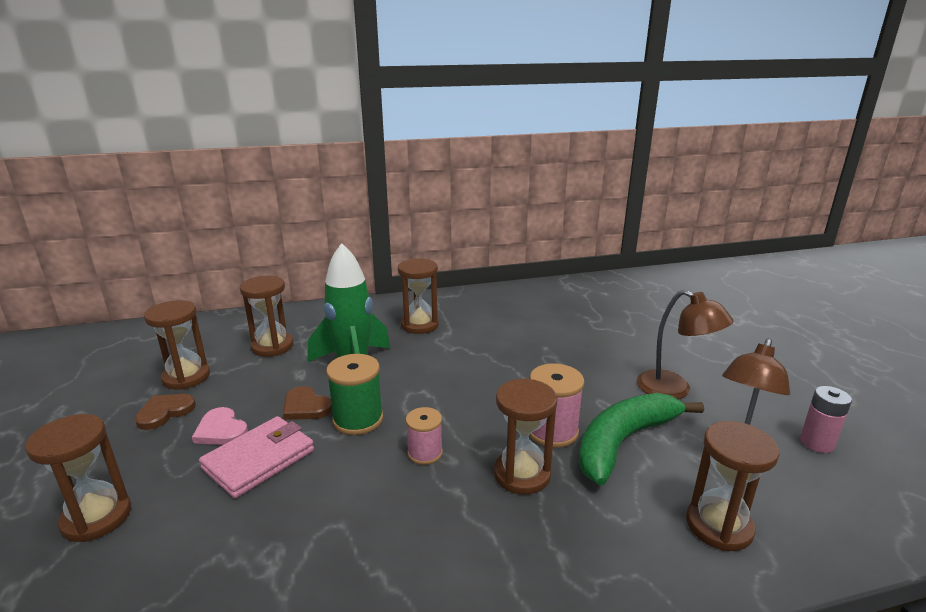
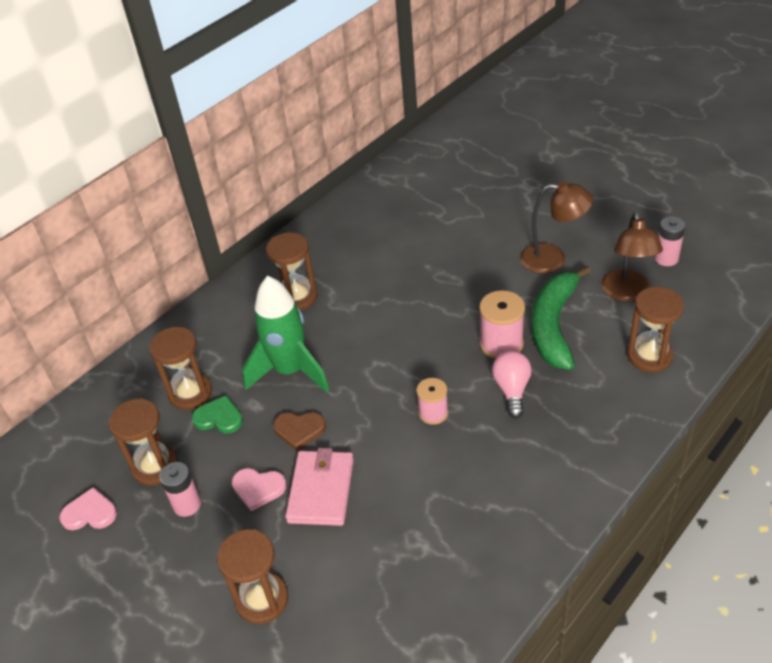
camera: 30 degrees left, 20 degrees up
(110, 383) = (90, 513): none -> pink heart
(165, 412) = (187, 504): brown heart -> pink battery
(267, 369) = (219, 418): none -> green heart
(358, 419) = (354, 416): green spool -> none
(522, 474) = (512, 390): brown hourglass -> pink light bulb

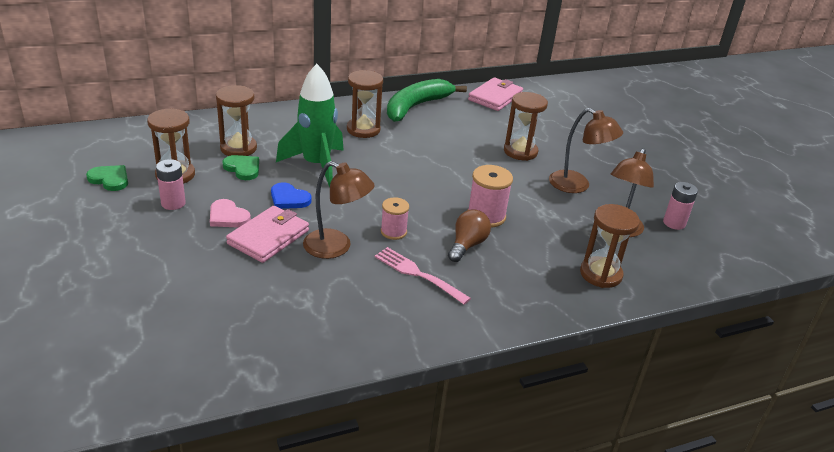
camera: 20 degrees right, 10 degrees down
(90, 513) = (110, 179): pink heart -> green heart
(262, 599) = (165, 276): brown hourglass -> brown hourglass (520, 151)
(299, 430) = (289, 199): brown heart -> blue heart
(392, 182) = (495, 97): none -> pink wallet
(396, 464) = (336, 247): none -> brown lamp
(497, 451) = (419, 274): none -> pink fork
(512, 390) = (467, 245): pink light bulb -> brown light bulb
(553, 326) = (538, 223): green banana -> green banana (416, 106)

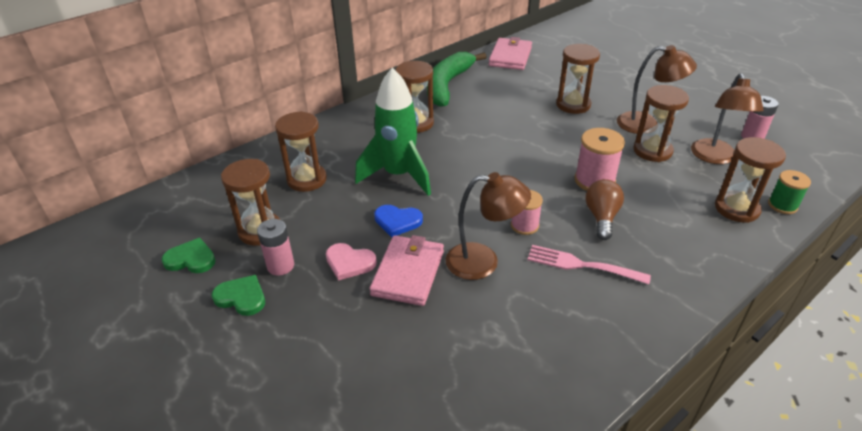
camera: 15 degrees left, 5 degrees up
(243, 168) = (327, 201): green heart -> green heart (241, 297)
(562, 208) = (652, 151): none -> brown hourglass
(648, 284) = (782, 205): none -> green spool

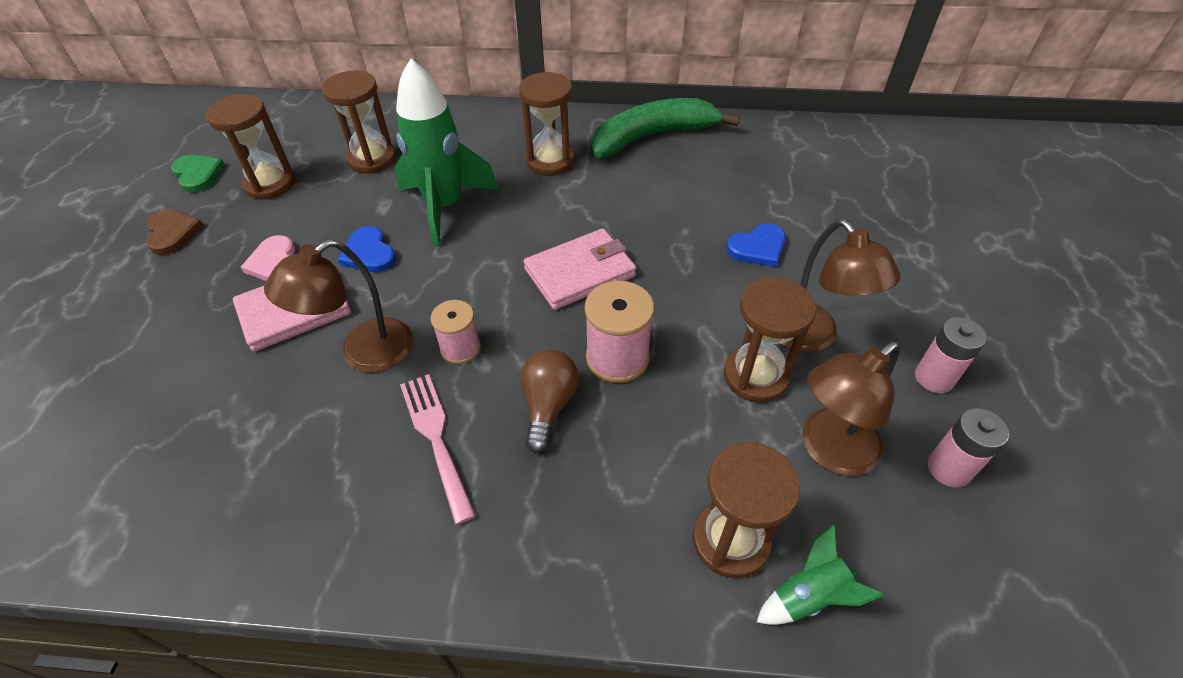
camera: 45 degrees right, 10 degrees up
(241, 297) = (172, 233): green heart -> brown heart
(280, 266) = (233, 226): pink battery -> pink battery (934, 378)
(483, 262) = (363, 353): brown lamp -> brown lamp turned 90 degrees clockwise
(510, 57) = (785, 141): pink wallet -> pink wallet (580, 272)
(573, 105) = (757, 248): brown hourglass -> blue heart
(601, 217) = (548, 405): brown light bulb -> brown light bulb turned 45 degrees counterclockwise
(782, 205) = (808, 596): green spool -> green rocket

